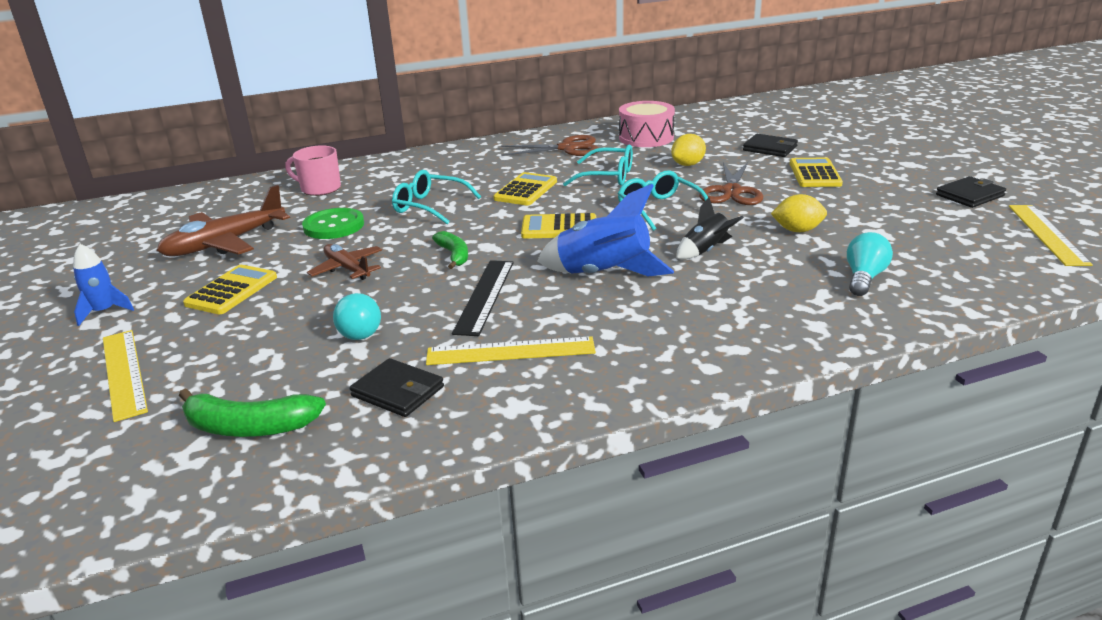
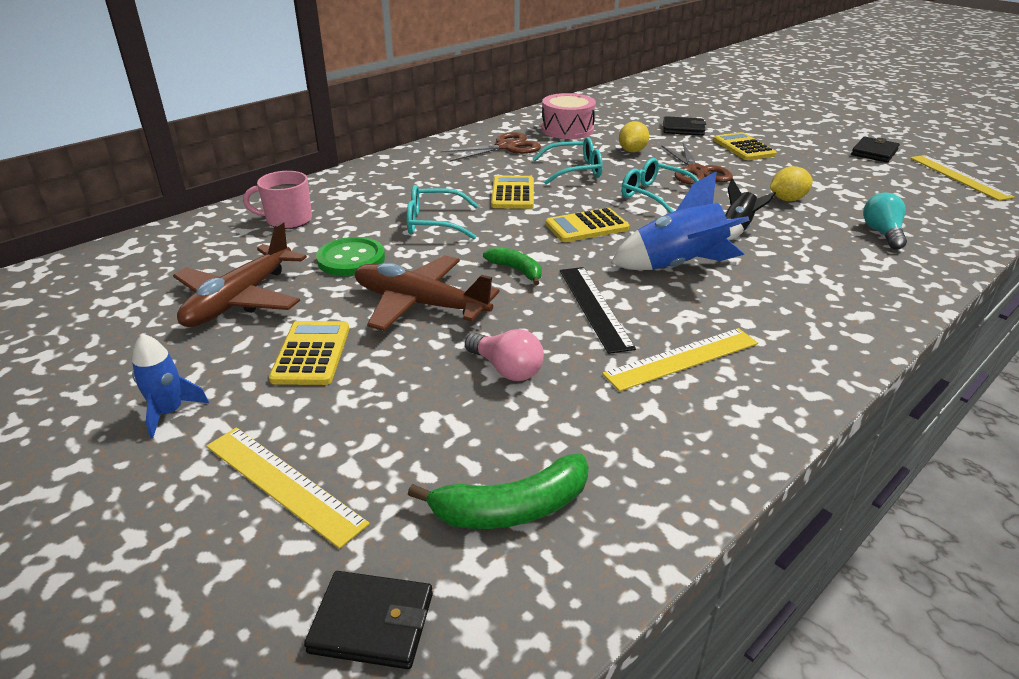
camera: 25 degrees left, 5 degrees up
(347, 269) = (420, 304): brown plane -> brown plane, size x1.65
(357, 330) = (506, 369): turquoise light bulb -> pink light bulb
(397, 391) = (623, 426): black wallet -> black wallet (372, 623)

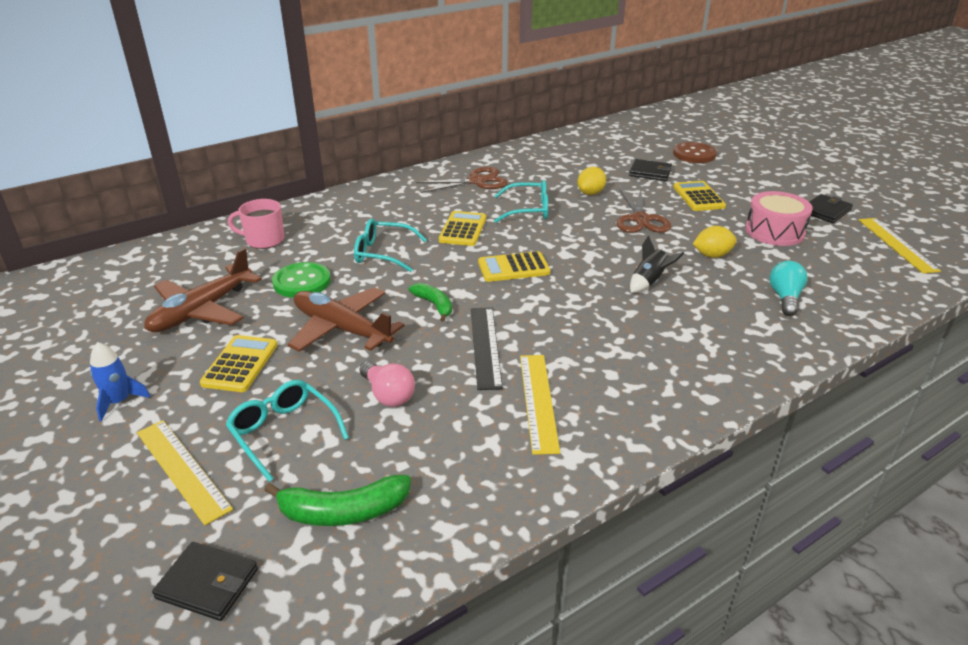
camera: 10 degrees right, 0 degrees up
(567, 129) = (540, 166): pink drum -> pink drum (774, 231)
(654, 195) = (589, 241): turquoise glasses -> turquoise glasses (283, 432)
(678, 266) = (577, 314): blue rocket -> none
(682, 358) = (538, 401): yellow ruler -> yellow ruler turned 75 degrees counterclockwise
(718, 110) = (694, 154): none -> brown button

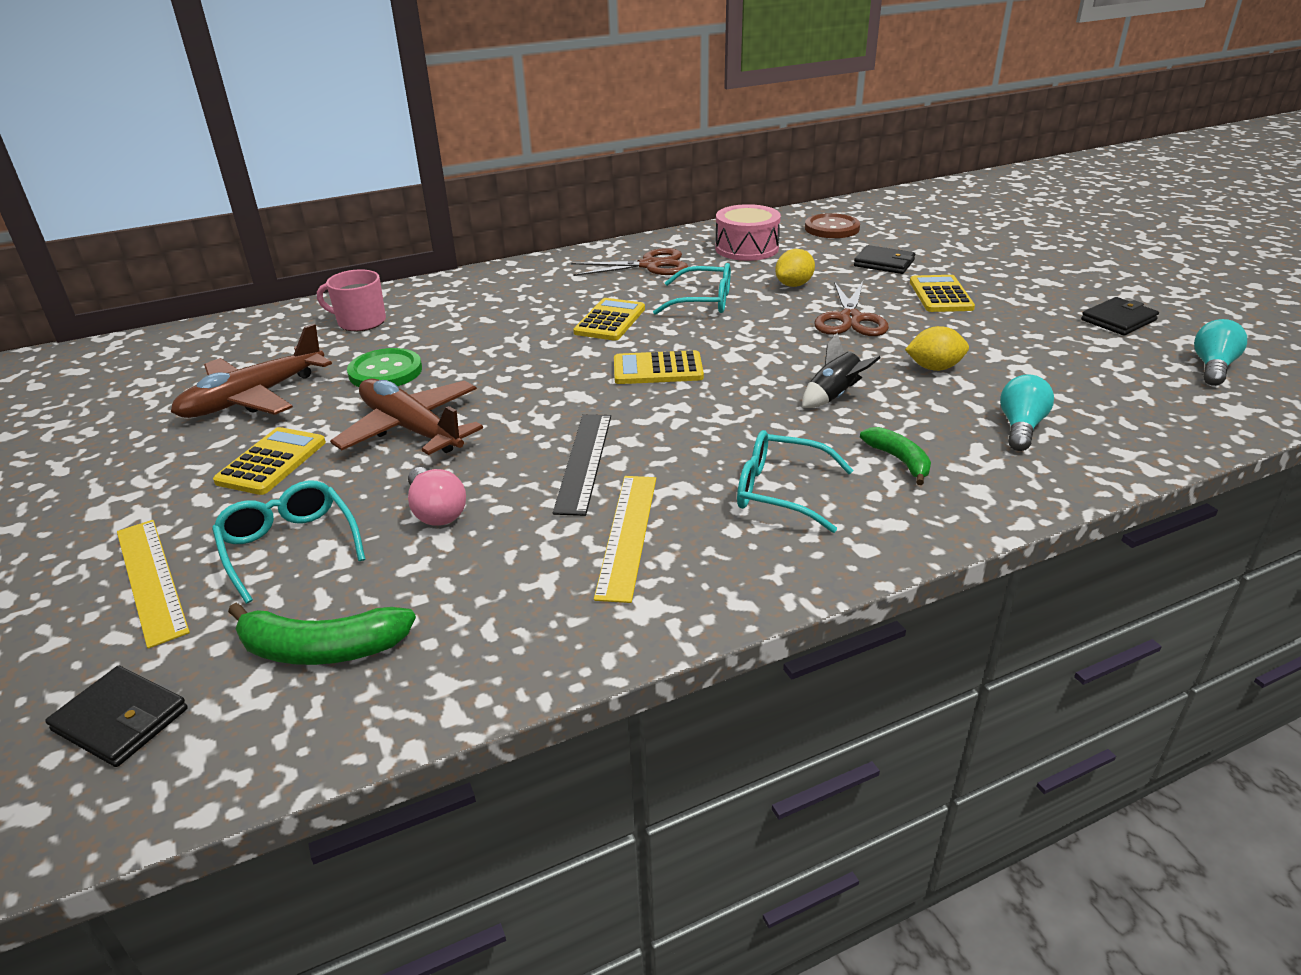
camera: 10 degrees right, 0 degrees up
(119, 402) = (113, 495): blue rocket -> none
(383, 253) = (498, 344): turquoise glasses -> turquoise glasses (780, 491)
(434, 305) = (538, 408): green banana -> green banana (899, 460)
(694, 154) = (953, 243): brown button -> brown button (832, 228)
(774, 231) = (1034, 342): pink drum -> pink drum (746, 248)
(897, 244) = (1212, 367): yellow ruler -> turquoise light bulb

